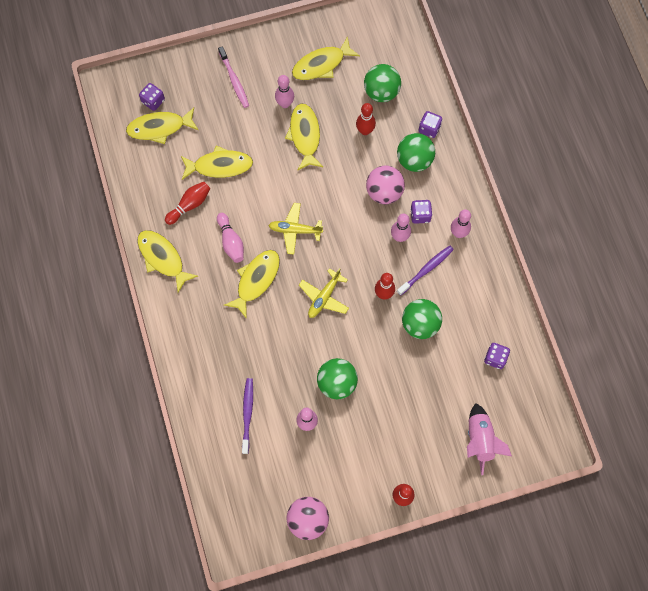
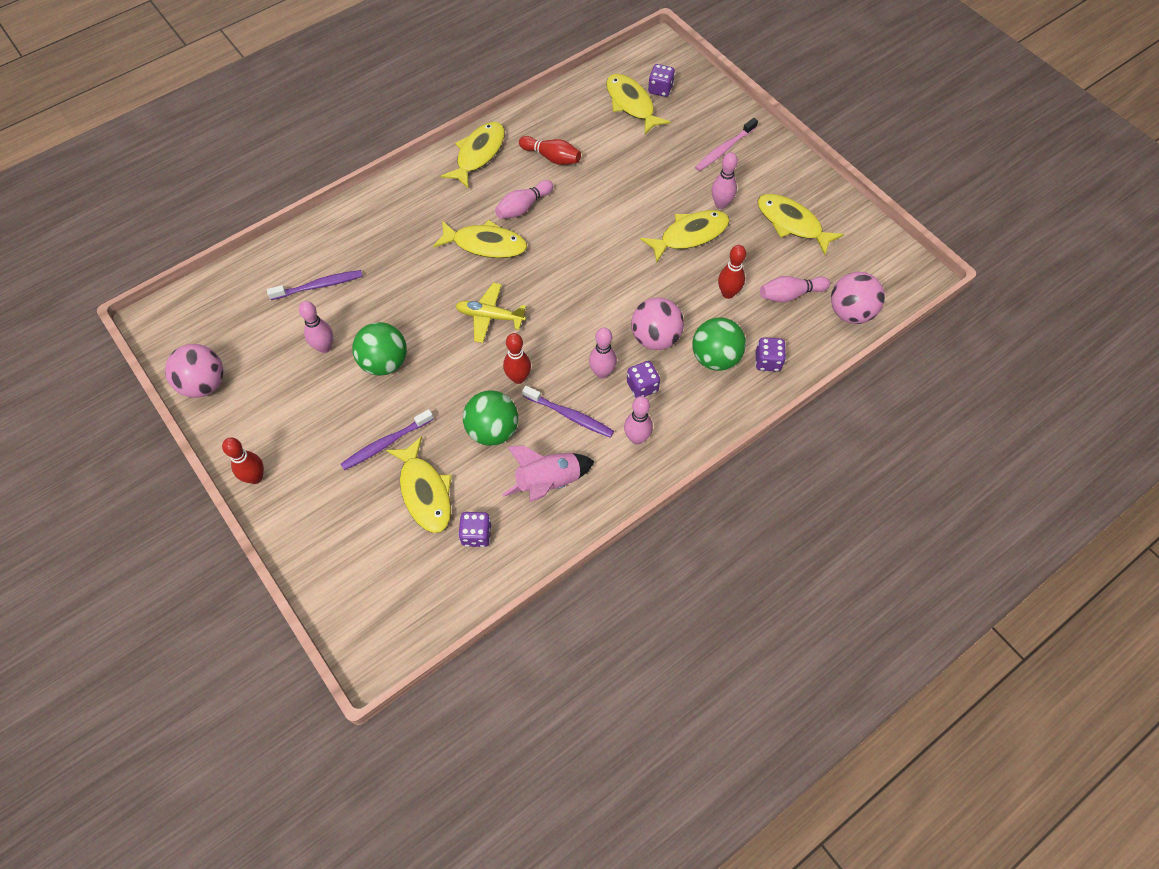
camera: 70 degrees right, 10 degrees down
(219, 166) = (611, 169): yellow fish -> yellow fish (425, 492)
(295, 230) = (563, 262): yellow plane -> none
(381, 92) = (790, 294): green ball -> pink bowling pin
(405, 399) = (386, 443): none -> purple toothbrush
(410, 61) = (850, 312): none -> pink ball
(480, 440) = (355, 549): pink rocket -> pink rocket (548, 482)

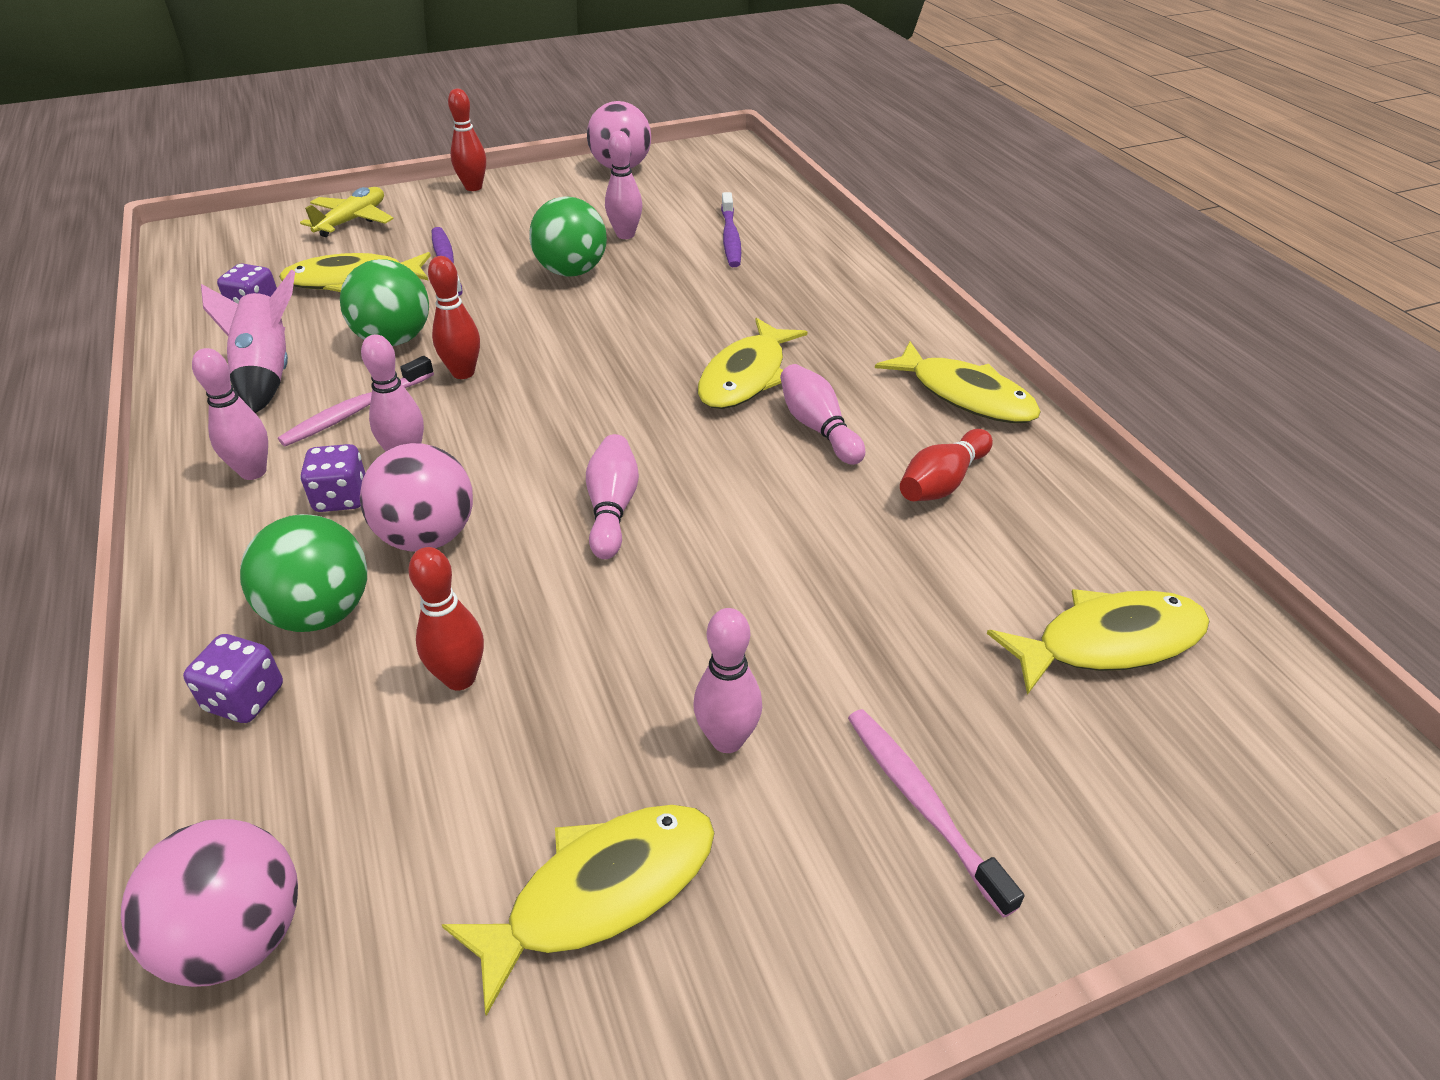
camera: 105 degrees right, 20 degrees down
(490, 317) = (595, 362): yellow plane -> yellow plane (352, 221)
(570, 415) = (356, 410): purple toothbrush -> pink toothbrush
(660, 89) = (1170, 715): purple dice -> none
(690, 235) = (653, 652): yellow fish -> none
(790, 294) = (381, 805): pink bowling pin -> pink bowling pin (612, 509)

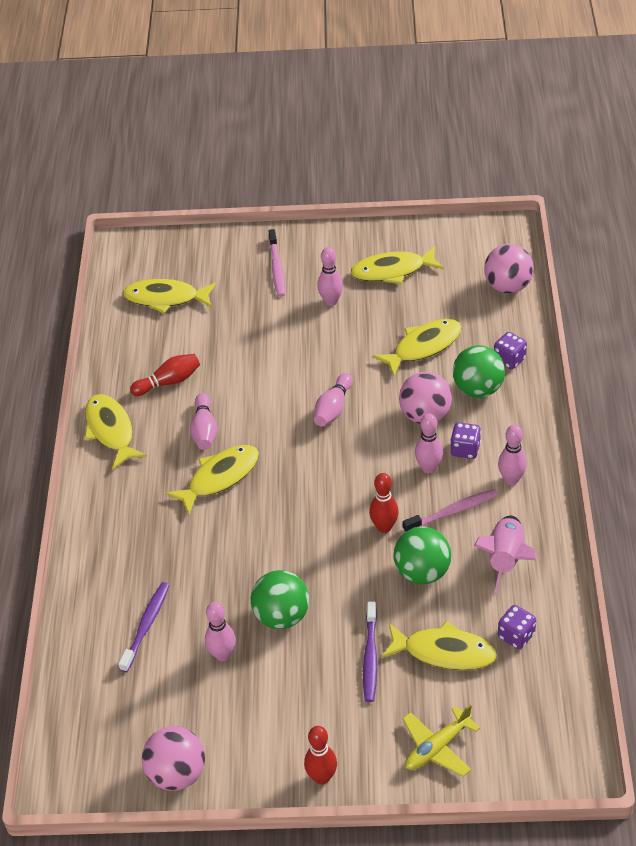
camera: 155 degrees left, 5 degrees up
(460, 678) = (423, 347): red bowling pin -> yellow fish

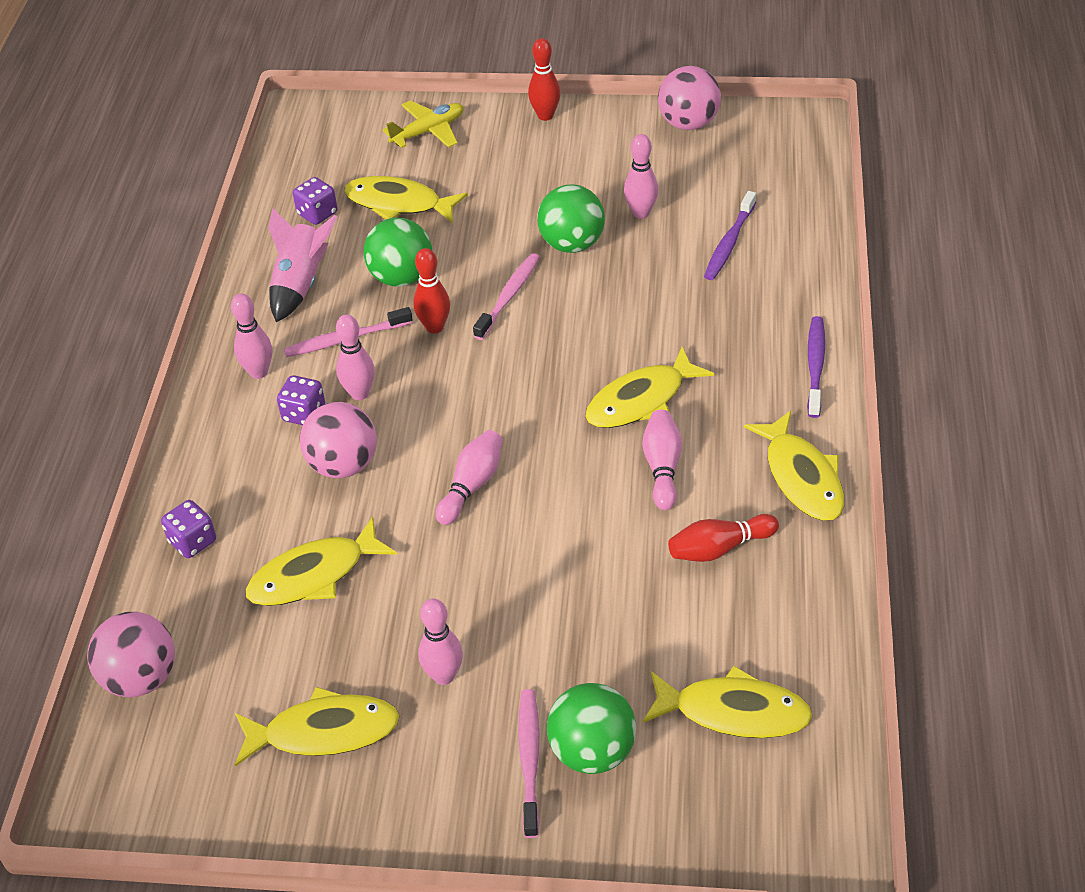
camera: 175 degrees left, 0 degrees up
(329, 560) = (509, 296): none -> pink toothbrush
(370, 657) = (479, 203): purple toothbrush -> purple toothbrush (815, 366)
(478, 389) = (256, 498): green ball -> green ball (592, 751)

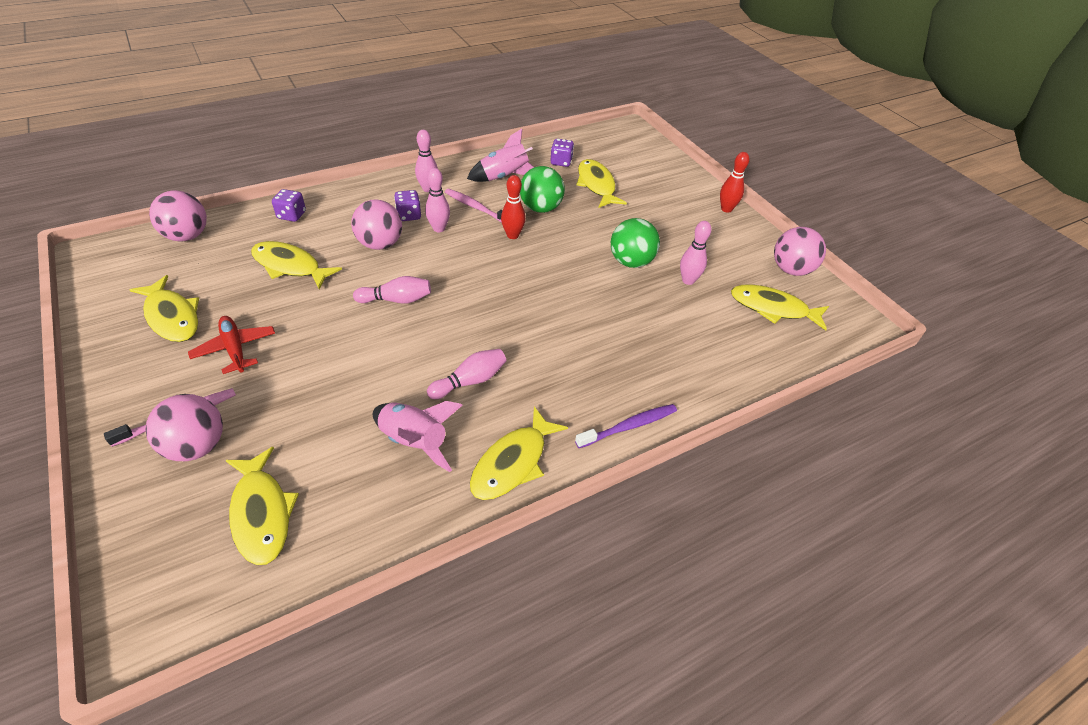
camera: 50 degrees right, 0 degrees up
(428, 131) = (663, 173): yellow plane -> none
(444, 676) = (235, 349): pink bowling pin -> red plane
(509, 296) = (563, 254): pink toothbrush -> none
(592, 751) = (196, 446): green ball -> pink ball
(641, 400) = (523, 346): yellow fish -> yellow fish (773, 308)
(719, 548) = (414, 442): red bowling pin -> pink rocket
(729, 243) = (704, 332): purple toothbrush -> none

